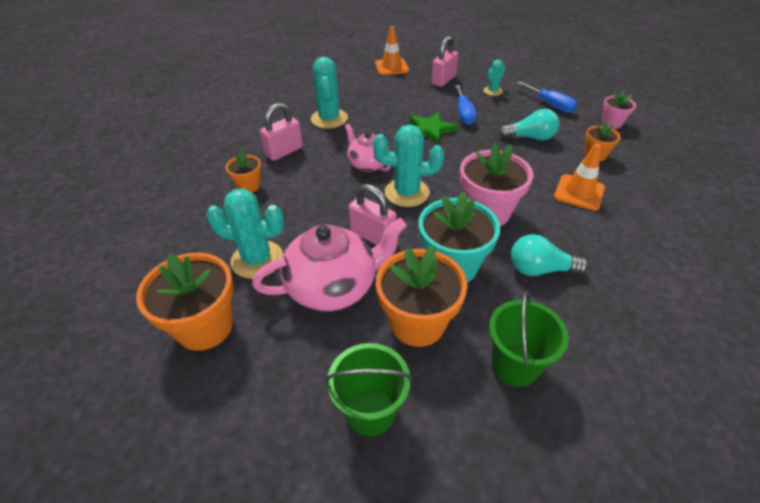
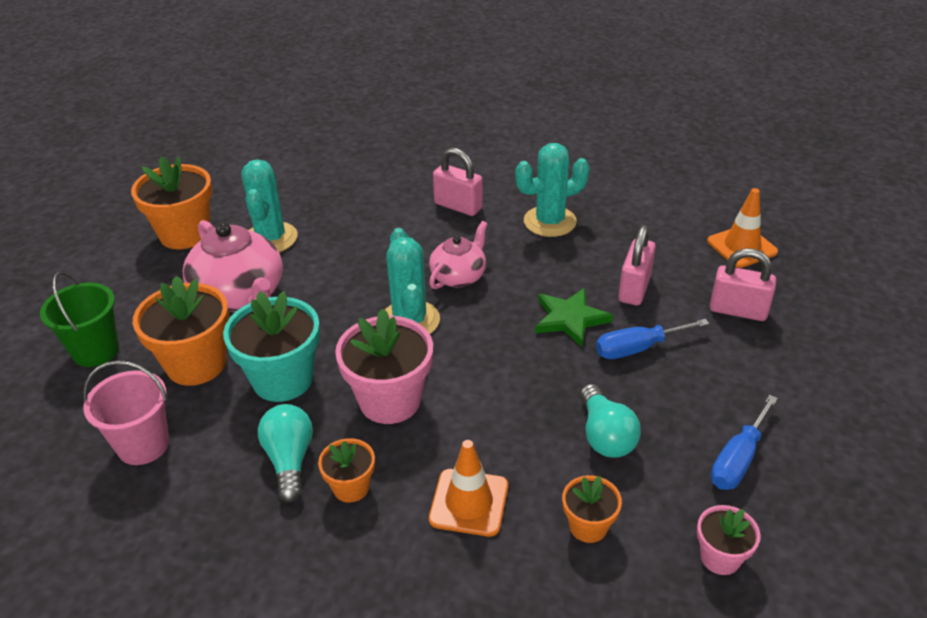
camera: 75 degrees right, 5 degrees down
(249, 186) = (383, 200): orange flower pot -> orange flower pot (351, 487)
(373, 236) = (321, 308): pink padlock -> pink padlock (634, 289)
(492, 91) = (740, 375): turquoise cactus -> none
(514, 365) = (143, 445): green bucket -> pink bucket

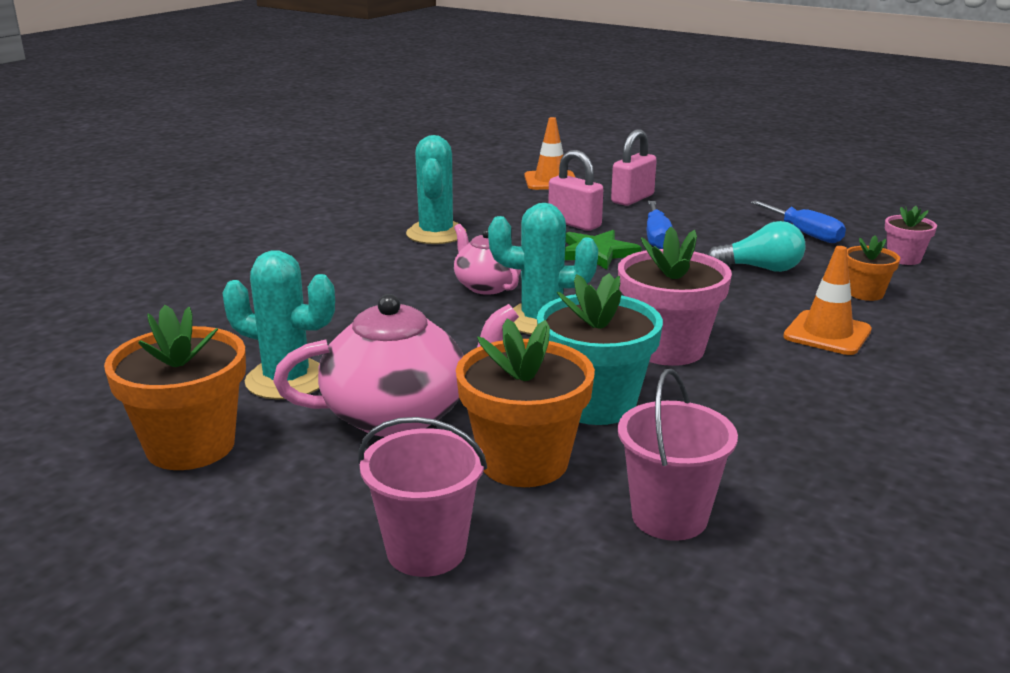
camera: 70 degrees left, 15 degrees down
(96, 351) = (426, 550): green bucket -> pink bucket
(290, 460) = (738, 415): turquoise light bulb -> none
(351, 487) = (791, 386): orange flower pot -> none
(458, 206) = (356, 266): pink padlock -> none

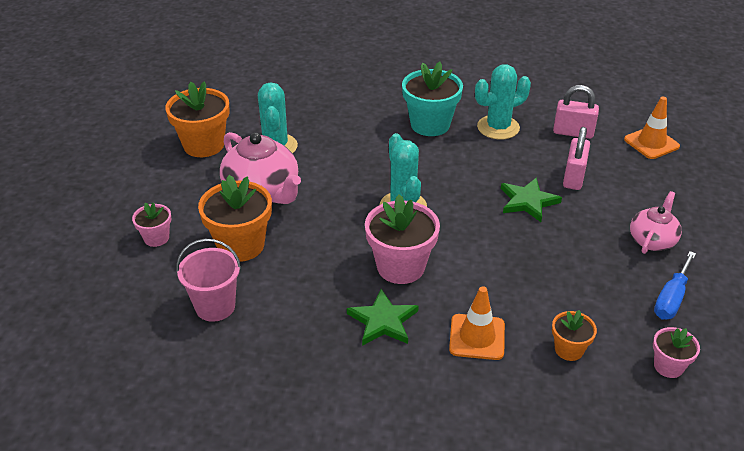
camera: 65 degrees right, 15 degrees up
(426, 550) = (156, 238): pink bucket -> pink flower pot
(486, 286) = (434, 172): pink teapot -> pink teapot (652, 240)
(595, 404) = (313, 254): turquoise flower pot -> turquoise flower pot (430, 124)
(632, 199) = (655, 191): pink padlock -> pink padlock (573, 132)
(657, 238) = (583, 222): blue screwdriver -> none
(761, 268) = (570, 286): turquoise light bulb -> none
(772, 383) = (383, 321): none -> green star

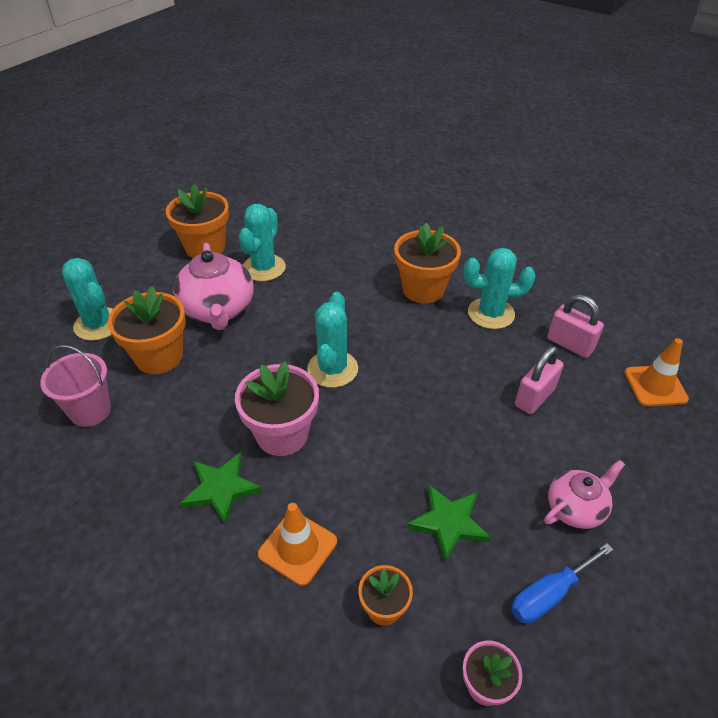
camera: 25 degrees right, 5 degrees up
(156, 238) = (98, 324): pink flower pot -> turquoise cactus
(430, 124) = (423, 289): turquoise flower pot -> orange flower pot
(528, 201) = (464, 408): green star -> green star (449, 522)

